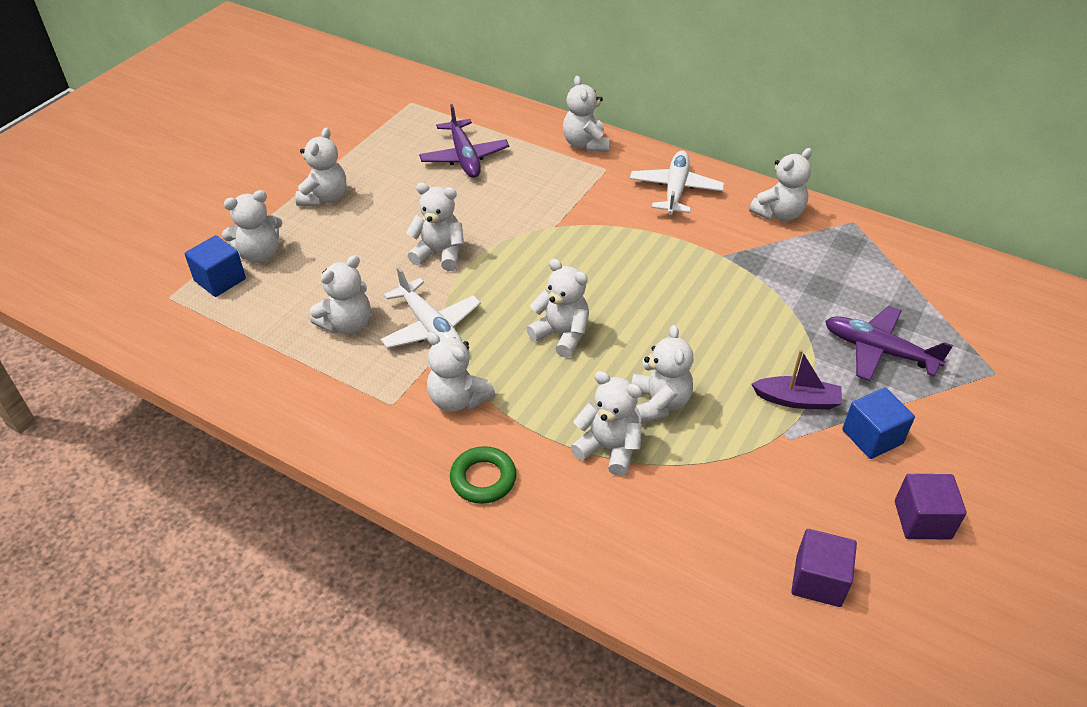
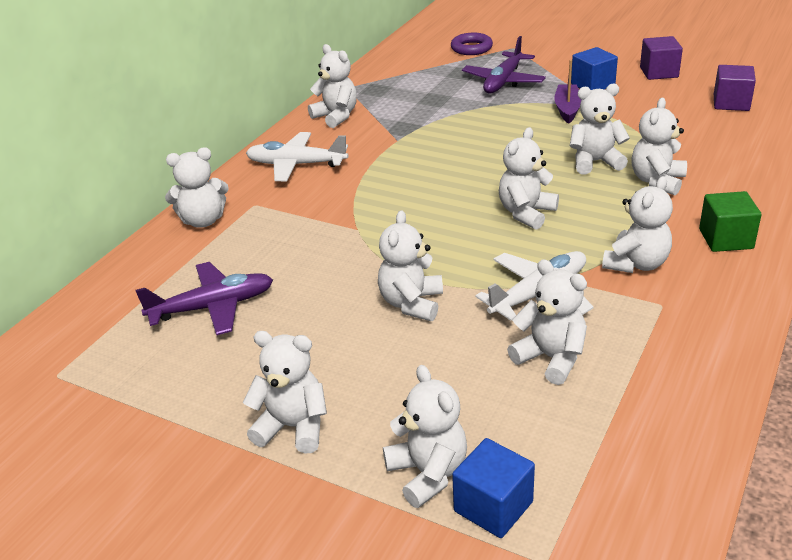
camera: 90 degrees left, 10 degrees down
(483, 479) = (726, 239): green ring -> green cube
(986, 330) = (471, 48): none -> purple ring

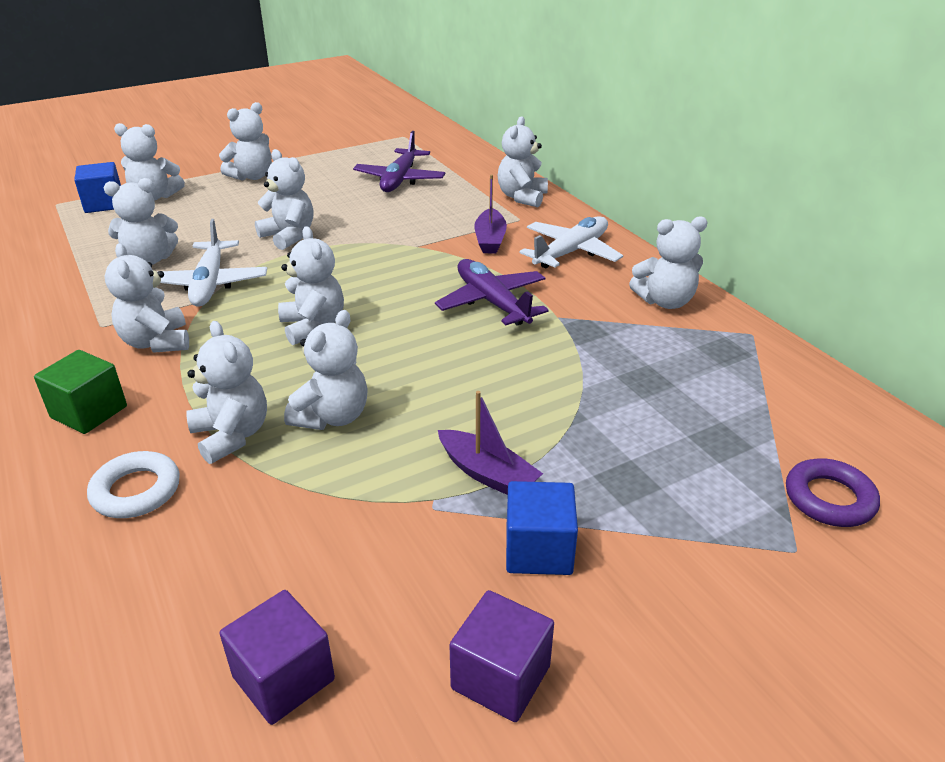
camera: 120 degrees right, 0 degrees up
(309, 202) = (490, 239): none -> purple boat
(503, 81) = (648, 464): purple plane -> purple plane (492, 302)
(733, 183) = (136, 491): none -> white ring

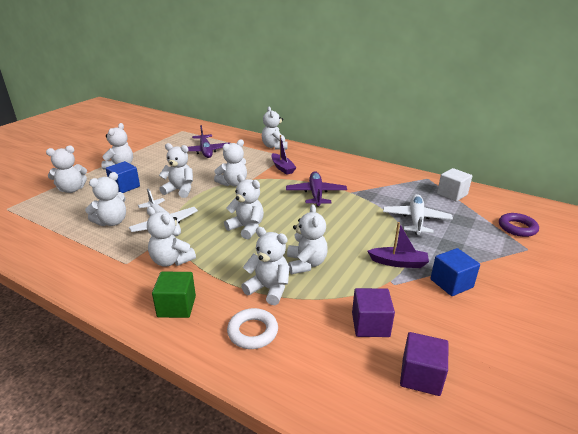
camera: 30 degrees left, 5 degrees down
(104, 204) = (42, 201): blue cube -> blue cube (125, 187)
(492, 302) = (316, 194): purple plane -> purple plane turned 60 degrees clockwise
(500, 677) = (494, 334): purple cube -> purple cube (370, 324)
(571, 252) = (323, 164): white plane -> white plane (416, 220)
(665, 301) = (383, 175): white teddy bear -> white teddy bear (233, 183)
(765, 381) = (452, 194): none -> white cube

